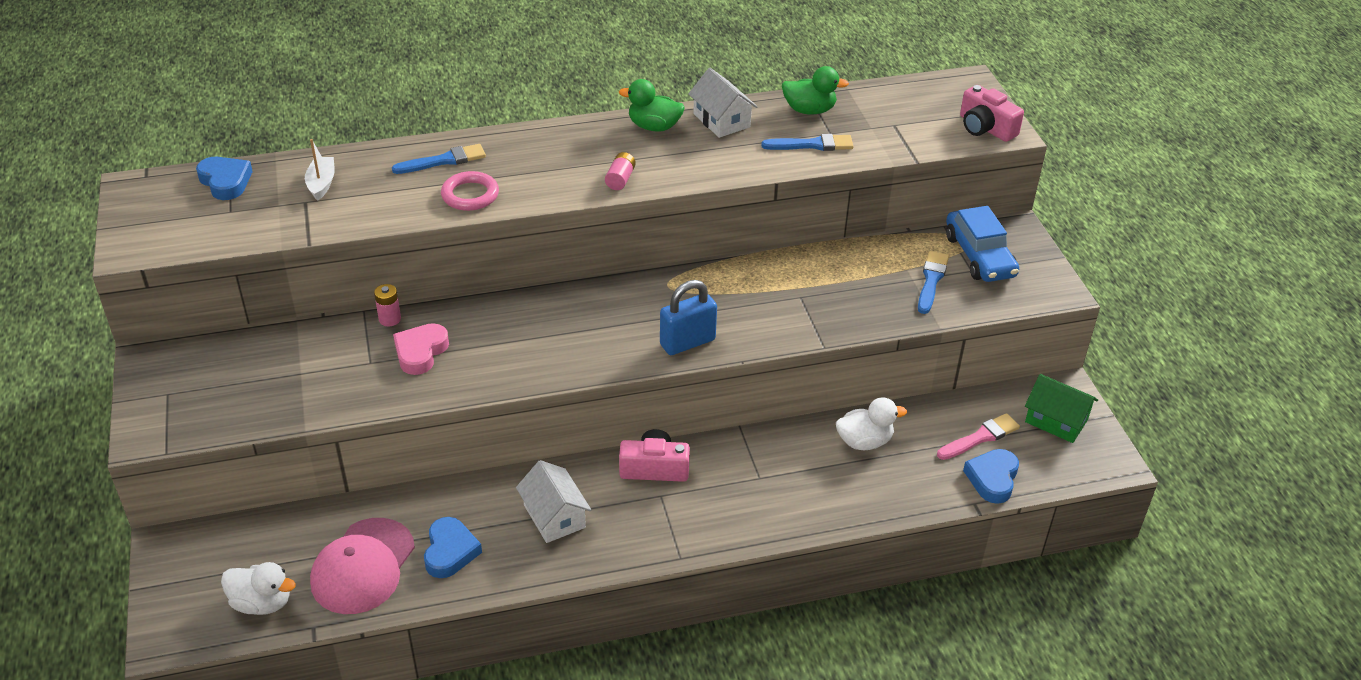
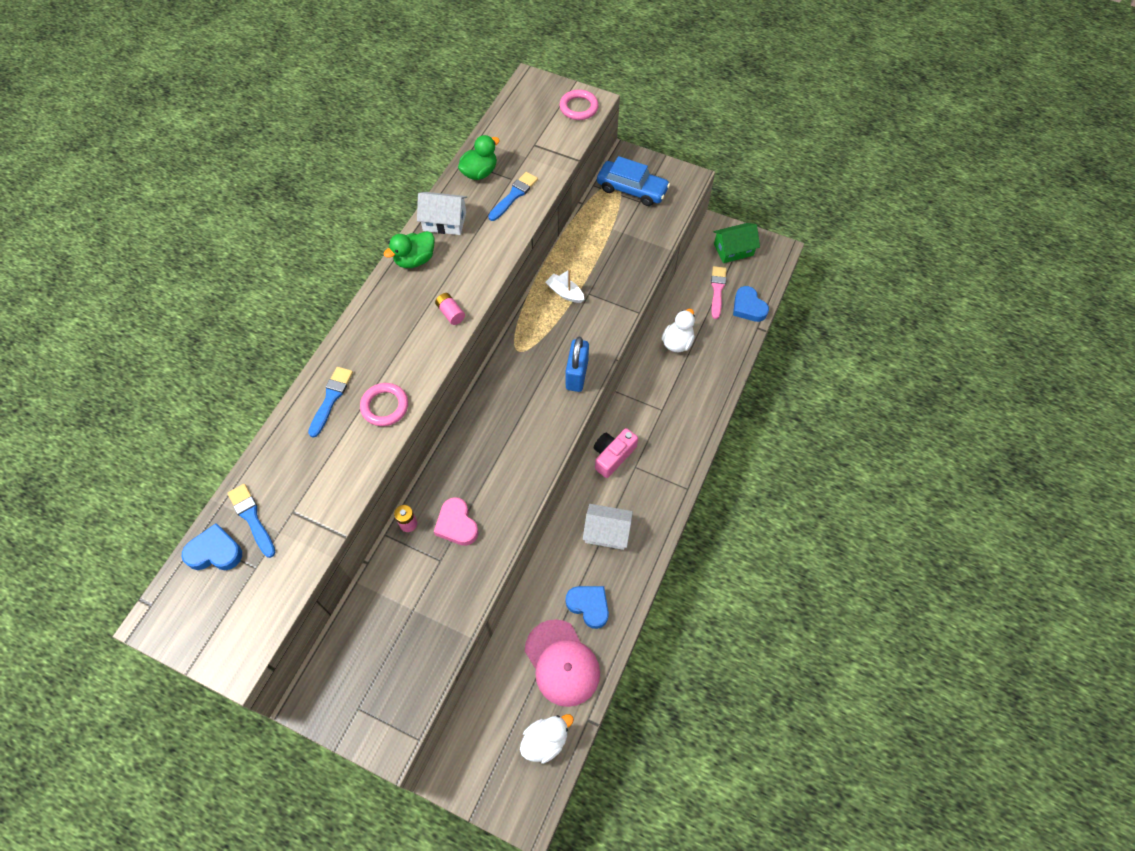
camera: 50 degrees left, 20 degrees up
(321, 183) = (281, 489): white boat -> white boat (565, 293)
(931, 280) = (631, 224): blue brush -> blue brush (252, 518)
(985, 128) = (579, 107): pink camera -> pink ring

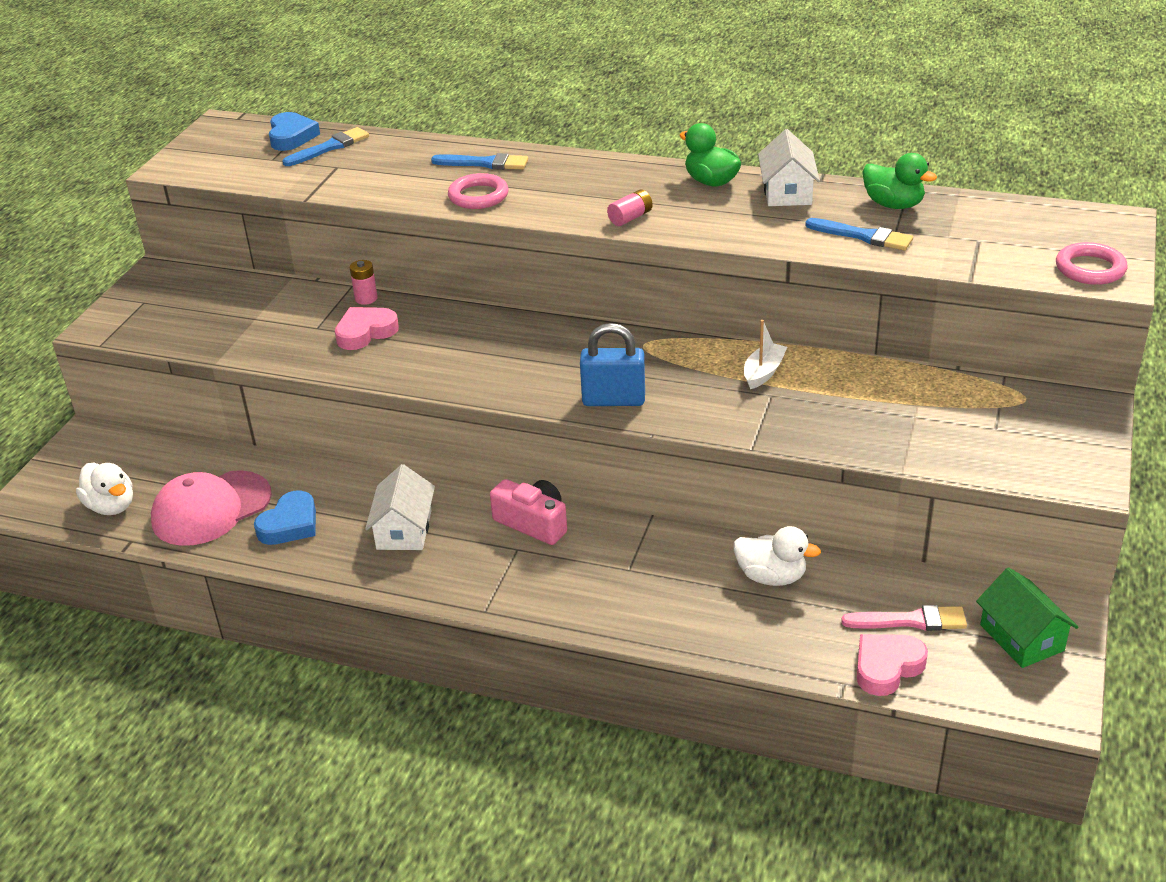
camera: 85 degrees right, 25 degrees down
(632, 189) = (1019, 417): blue car -> none
(748, 307) = (887, 667): blue heart -> pink heart

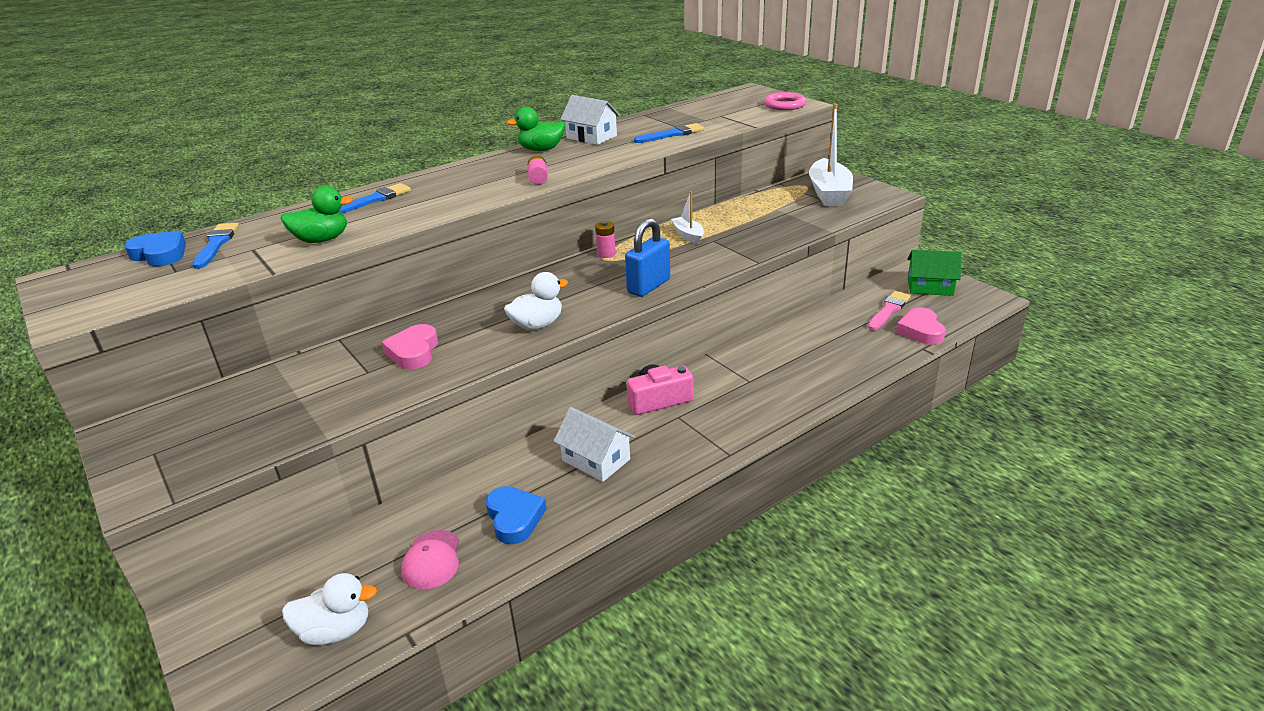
camera: 55 degrees left, 5 degrees down
(211, 508) = (432, 560): pink cap -> pink cap, size x0.59
(366, 298) = (369, 338): pink battery -> pink battery (606, 254)
(478, 196) = (413, 212): pink ring -> none
(771, 577) = (809, 336): white duck -> white duck (537, 325)
(893, 204) = (652, 121): green duck -> green duck (322, 240)
(1024, 427) = (829, 193): none -> white boat

